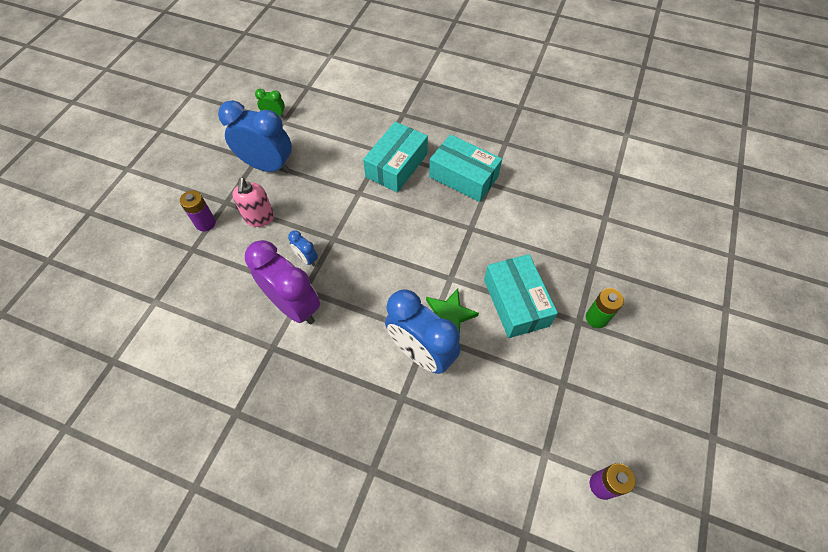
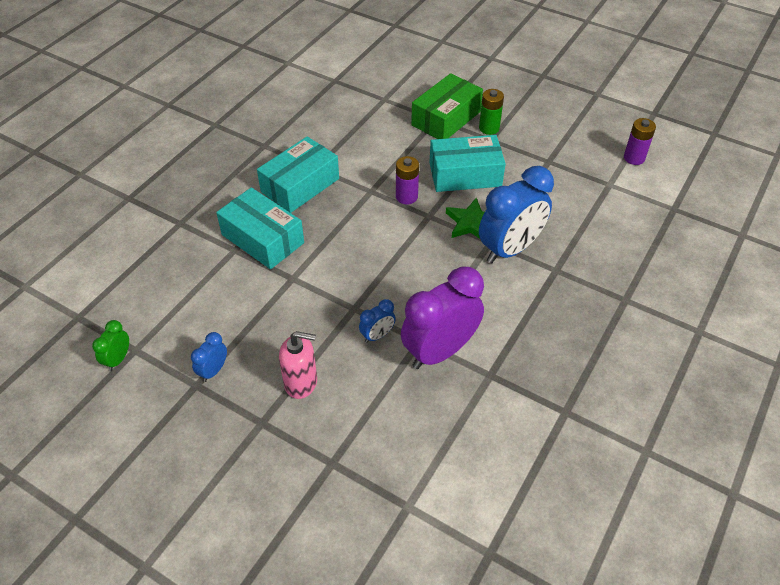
camera: 80 degrees left, 10 degrees down
(205, 223) = (291, 447): purple battery -> purple battery (406, 197)
(267, 166) = (213, 371): blue clock -> blue clock, size x0.45
(596, 275) = (446, 118): none -> green box

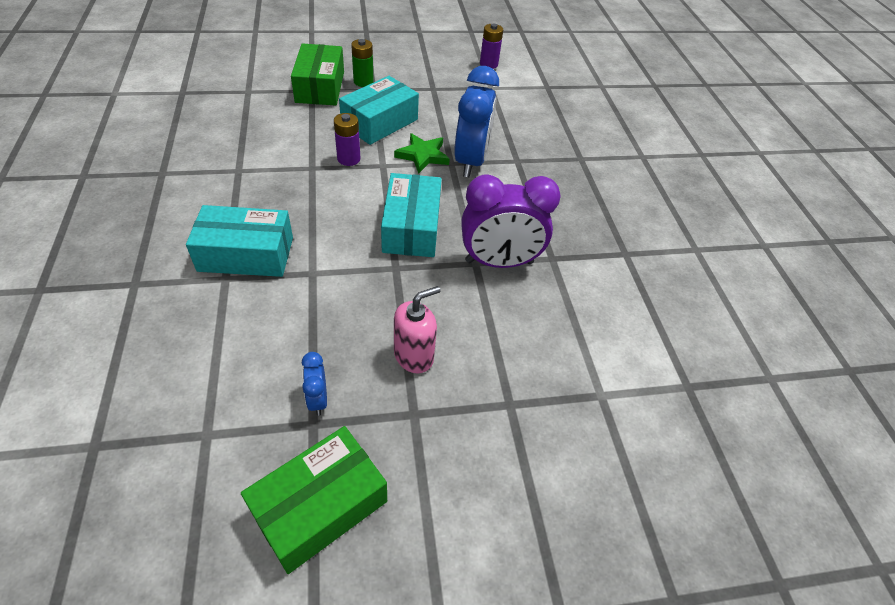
camera: 45 degrees left, 0 degrees up
(118, 359) = (195, 457): green clock -> none
(153, 438) = (320, 506): none -> green box
(300, 185) = (237, 191): turquoise box -> turquoise box (411, 227)
(377, 335) = (438, 278): blue clock -> none
(440, 351) = (499, 262): purple clock -> purple clock turned 105 degrees counterclockwise

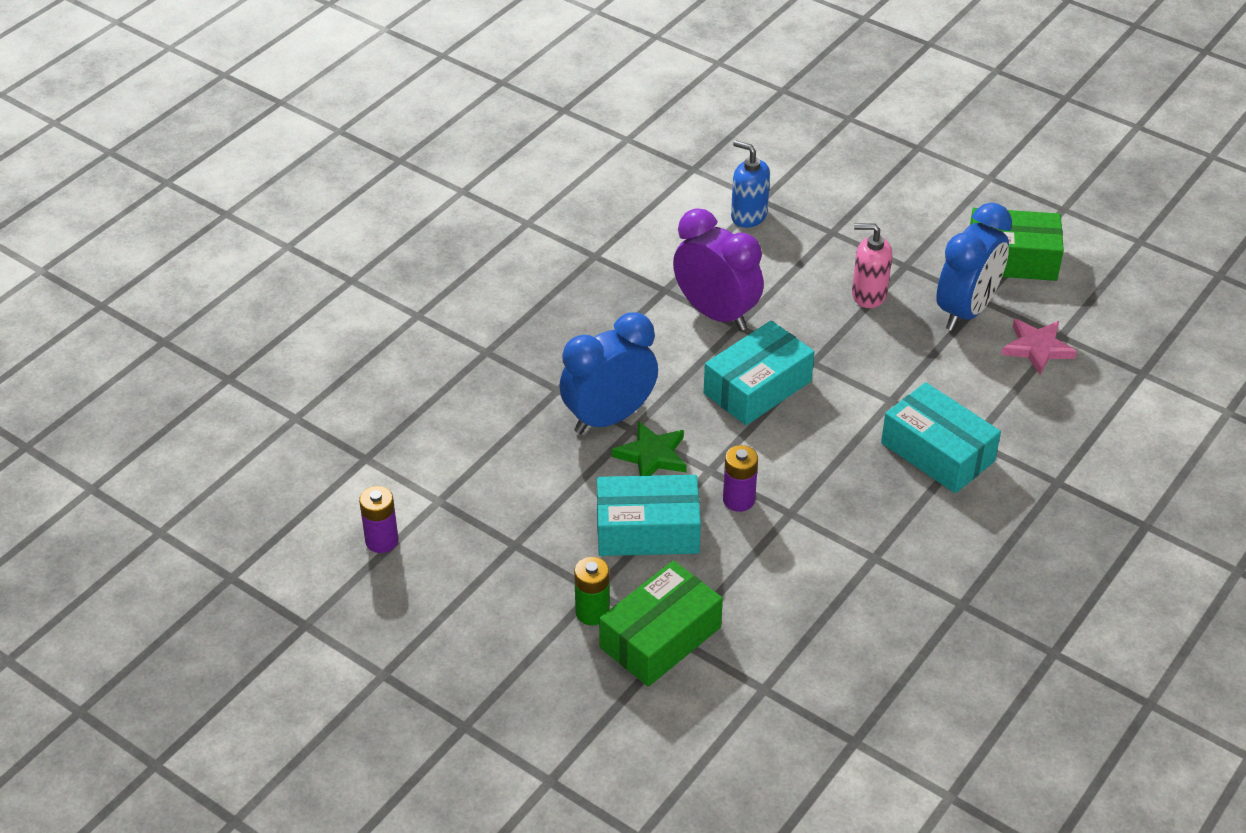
camera: 130 degrees left, 5 degrees down
(222, 402) = (1037, 348): none -> pink star
(318, 399) = (966, 311): blue clock -> blue clock, size x2.23
(587, 368) = (748, 216): none -> blue soap dispenser

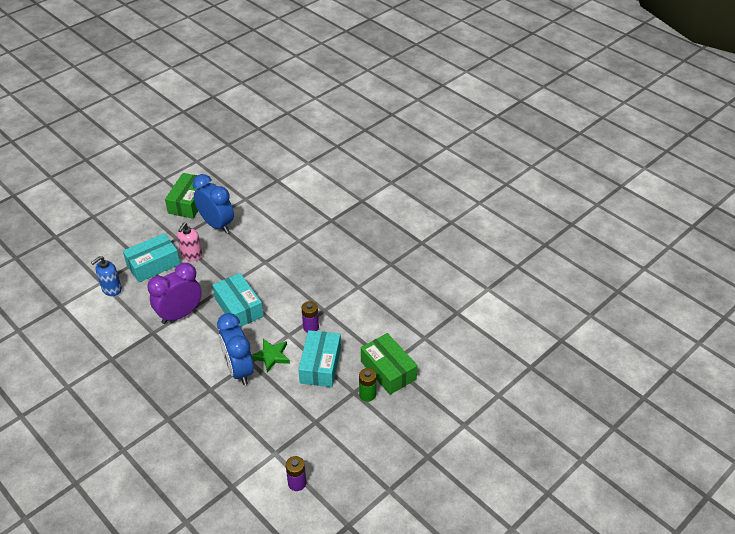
camera: 80 degrees left, 0 degrees up
(937, 452) = (302, 253): turquoise box -> turquoise box (153, 264)
(1037, 348) = (250, 208): pink star -> none

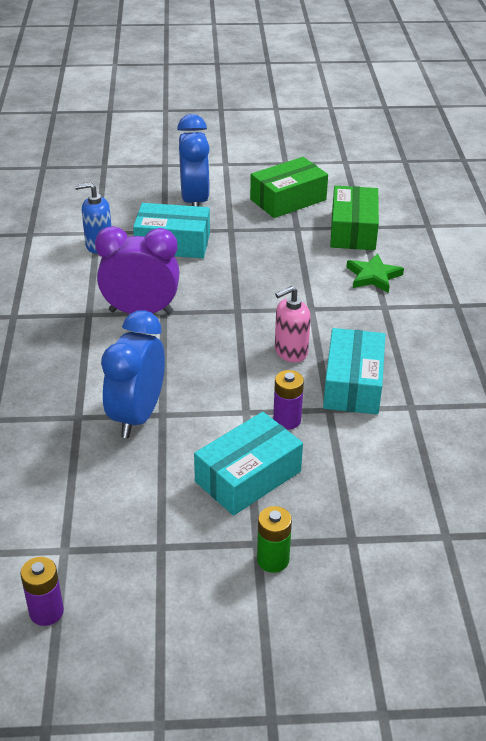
camera: 40 degrees right, 5 degrees down
(191, 255) = (227, 255): pink soap dispenser -> pink soap dispenser (290, 351)
(217, 225) = (295, 238): blue clock -> blue clock (194, 201)
(239, 307) = (219, 343): turquoise box -> turquoise box (353, 384)
(271, 356) = (196, 424): green star -> green star (373, 276)
(388, 370) = (340, 546): green box -> green box (353, 230)

